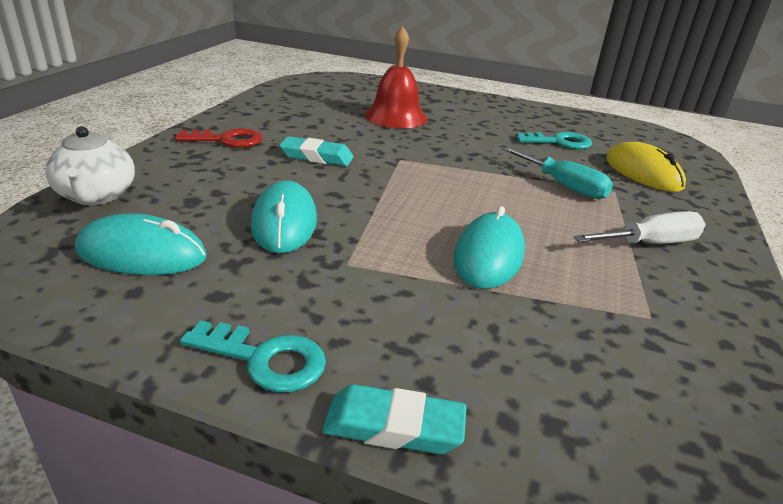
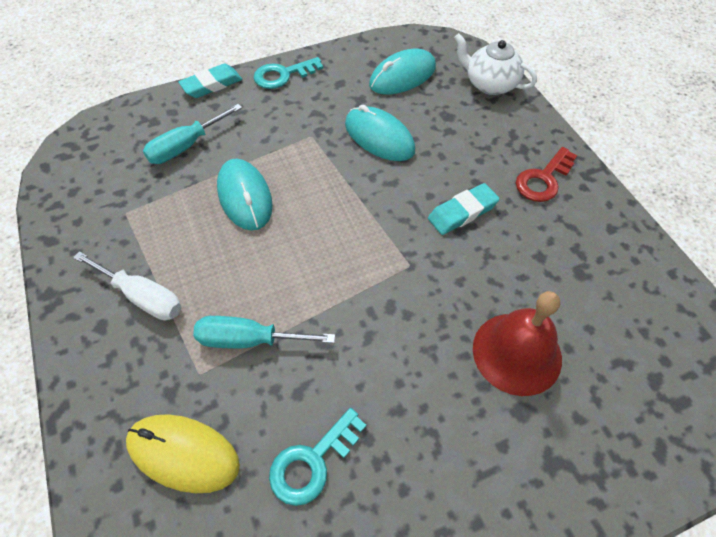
camera: 140 degrees right, 25 degrees up
(521, 347) = (186, 146): none -> turquoise screwdriver
(650, 243) = (142, 297): white screwdriver -> white screwdriver turned 90 degrees counterclockwise

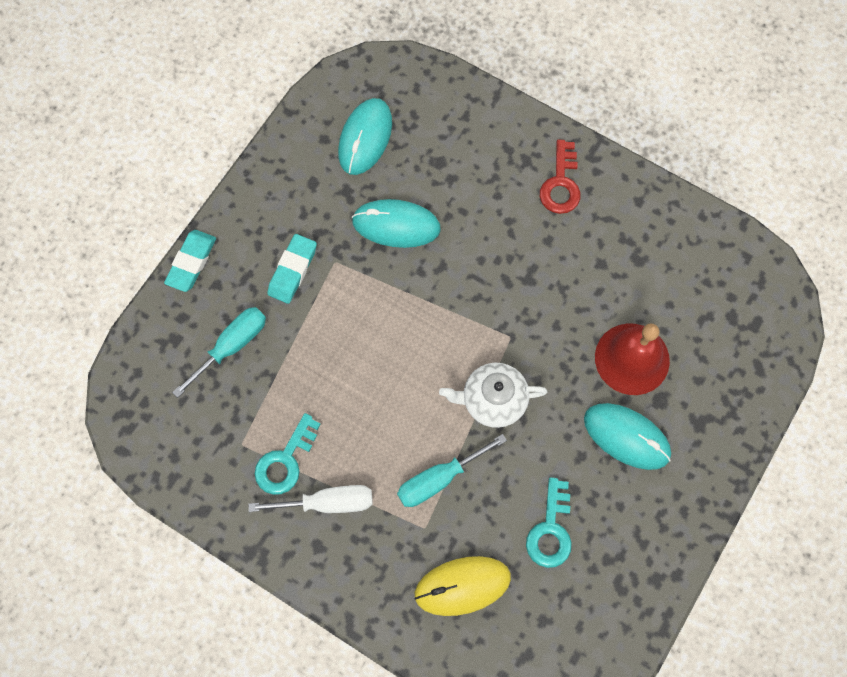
camera: 35 degrees left, 15 degrees up
(186, 146) = (232, 346): turquoise screwdriver -> turquoise screwdriver turned 150 degrees counterclockwise
(245, 197) = (330, 362): turquoise mouse -> turquoise mouse (626, 437)
(283, 75) = (250, 207): turquoise key -> turquoise key (285, 460)
(462, 212) = (518, 260): turquoise eraser -> turquoise eraser (293, 270)
(490, 84) = (451, 99): white teapot -> white teapot (493, 400)

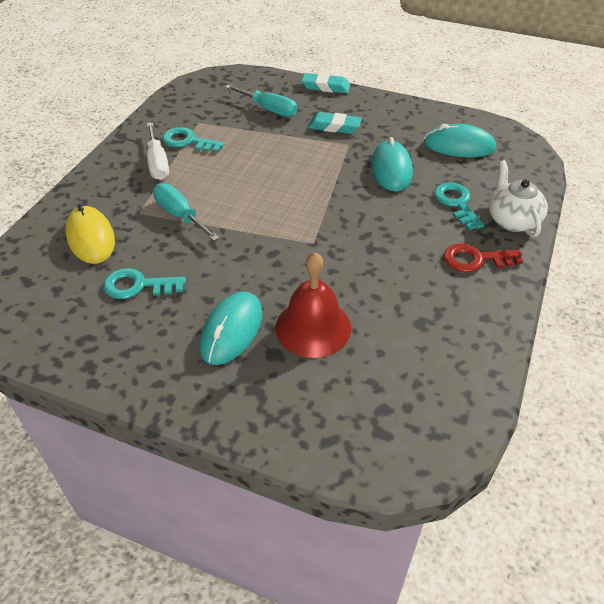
camera: 80 degrees right, 25 degrees down
(470, 174) = (456, 203): none -> turquoise key
(493, 400) = (252, 238): white teapot -> white teapot (512, 220)

